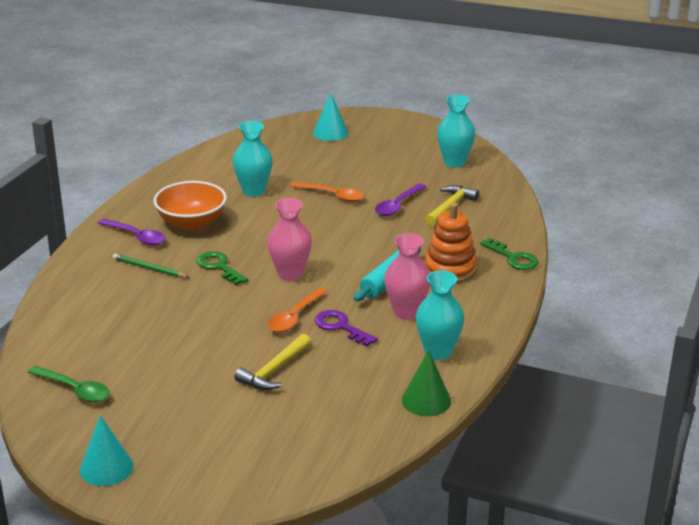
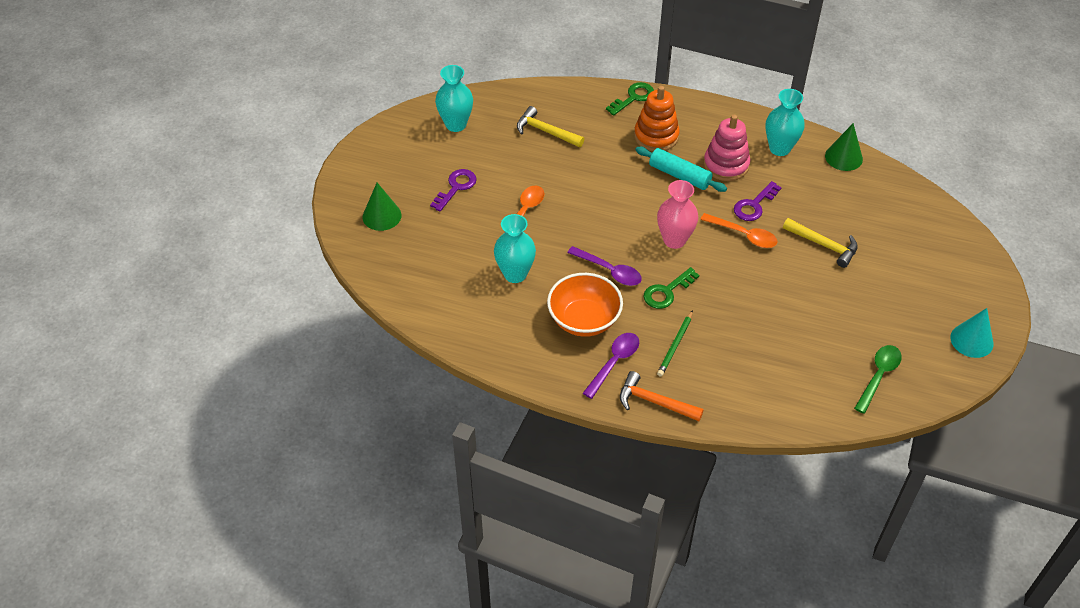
camera: 90 degrees left, 20 degrees up
(85, 255) = (654, 402): none -> orange hammer
(330, 133) = (382, 216): turquoise cone -> green cone
(367, 164) = (456, 187): none -> purple key
(398, 205) = (543, 166): purple spoon -> purple spoon (609, 271)
(406, 312) = (726, 165): pink vase -> pink stacking toy

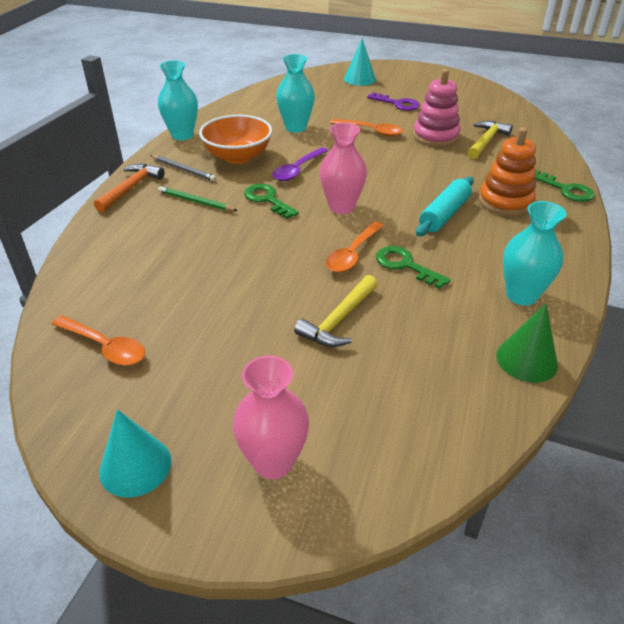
camera: 90 degrees right, 10 degrees down
(382, 216) = (359, 79): green cone -> turquoise cone
(456, 124) = (478, 103): turquoise vase -> turquoise vase (182, 135)
(614, 363) = (183, 170): purple spoon -> grey pencil
(726, 165) = (472, 248): pink stacking toy -> pink stacking toy (435, 136)
(754, 205) = (405, 265): purple key -> green key
(878, 376) = (105, 347): green spoon -> orange spoon
(951, 277) = (273, 462): none -> pink vase

